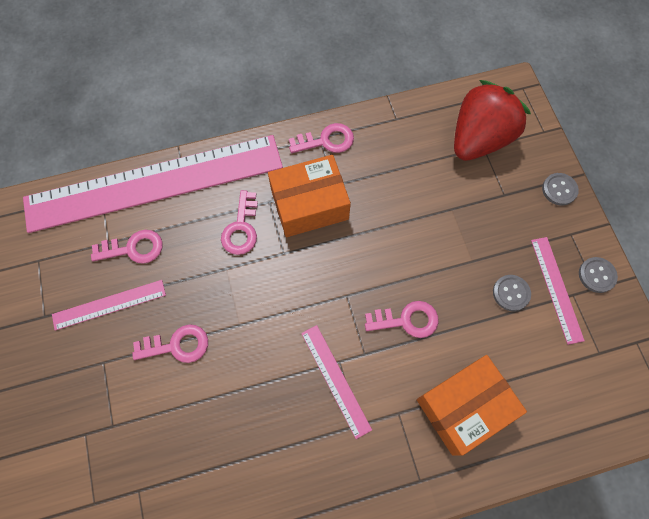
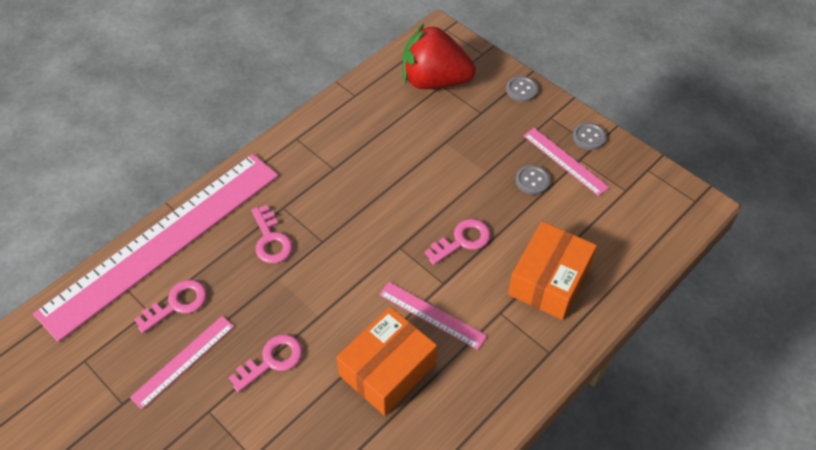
camera: 30 degrees left, 15 degrees down
(309, 204) = (321, 193): orange box -> orange box (387, 370)
(326, 141) = (304, 138): pink key -> none
(479, 139) = (434, 81): red strawberry -> red strawberry turned 90 degrees counterclockwise

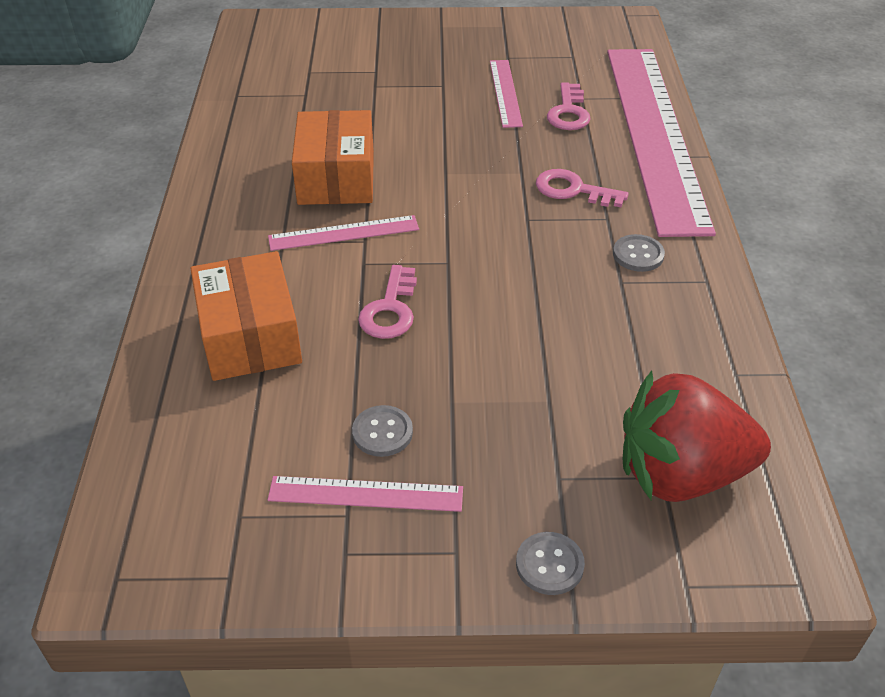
camera: 135 degrees right, 10 degrees down
(272, 360) = (440, 129): pink key -> none
(434, 81) = (681, 474): red strawberry -> red strawberry turned 150 degrees counterclockwise
(589, 137) = (366, 562): grey button -> grey button (638, 255)

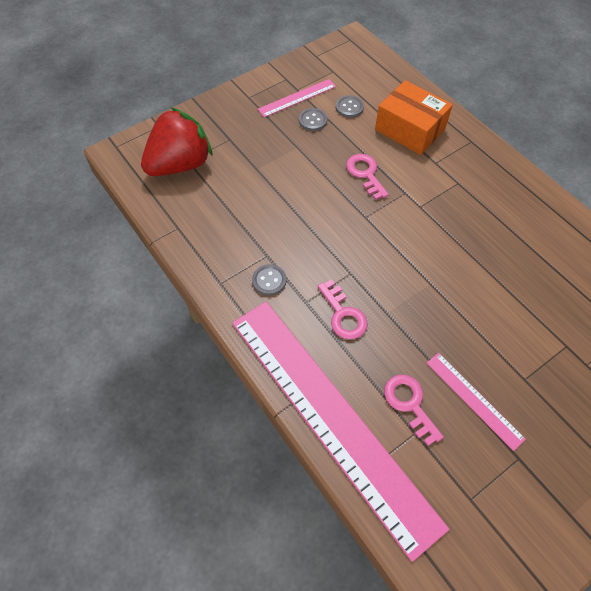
camera: 145 degrees right, 15 degrees up
(336, 178) = (485, 240): orange box -> none
(344, 233) = (435, 204): pink ruler -> none
(549, 565) = (212, 108): grey button -> grey button (349, 107)
(573, 190) = (343, 315): pink key -> pink key turned 75 degrees clockwise

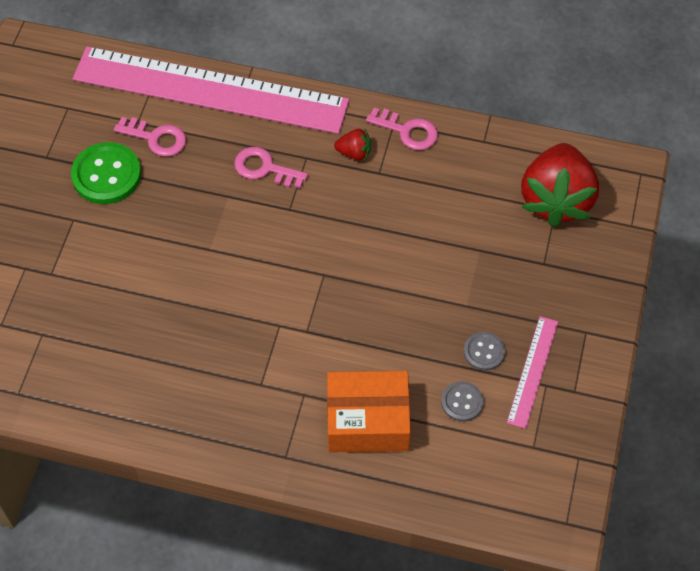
camera: 140 degrees right, 0 degrees up
(269, 280) = (354, 153): grey button -> red strawberry
(365, 174) = (366, 323): pink key -> pink key (407, 131)
(474, 399) = (106, 175): pink ruler -> green button

